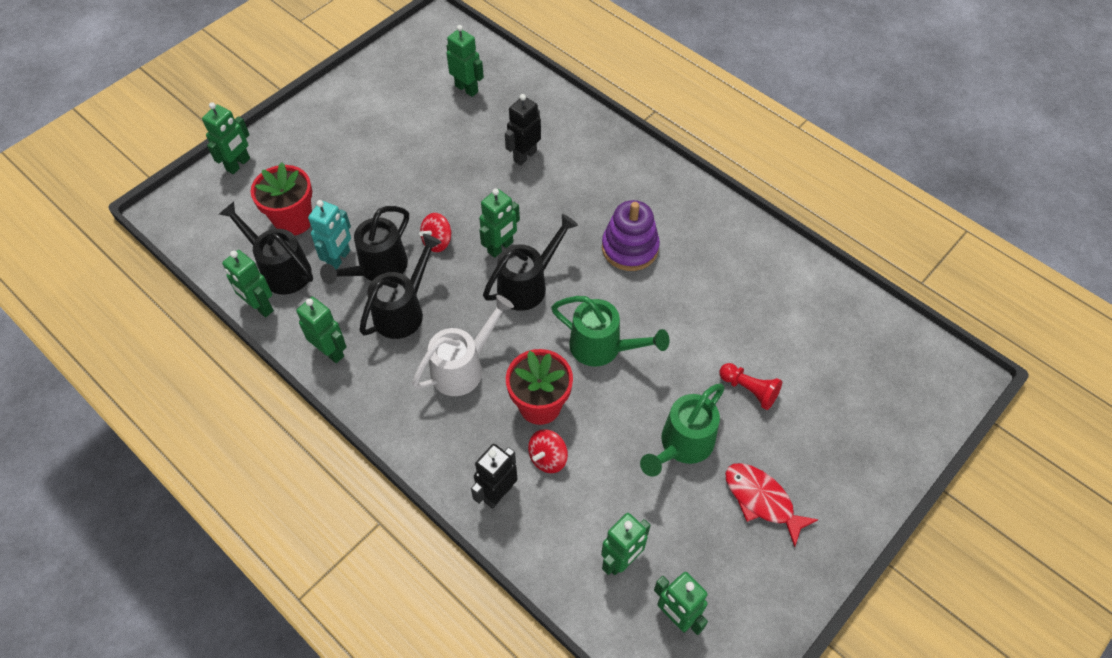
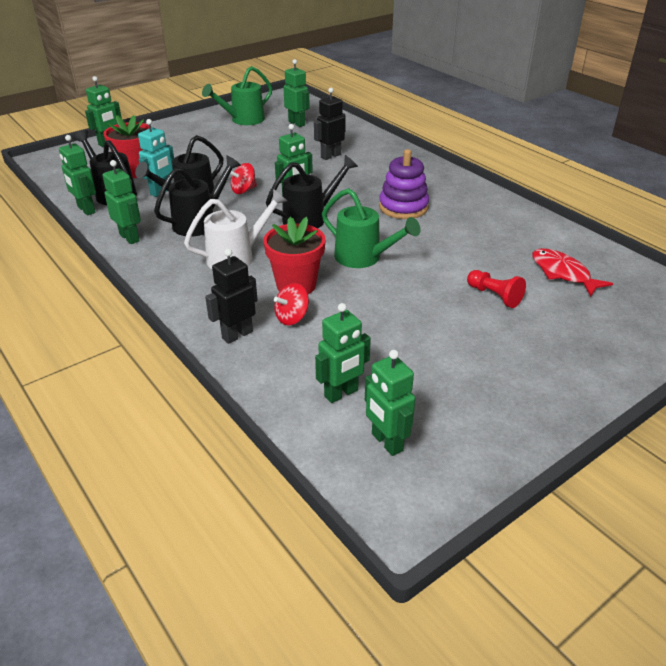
camera: 10 degrees right, 20 degrees down
(682, 445) = (422, 323): green watering can -> green watering can (243, 120)
(762, 500) = (494, 369): red fish -> red fish (563, 273)

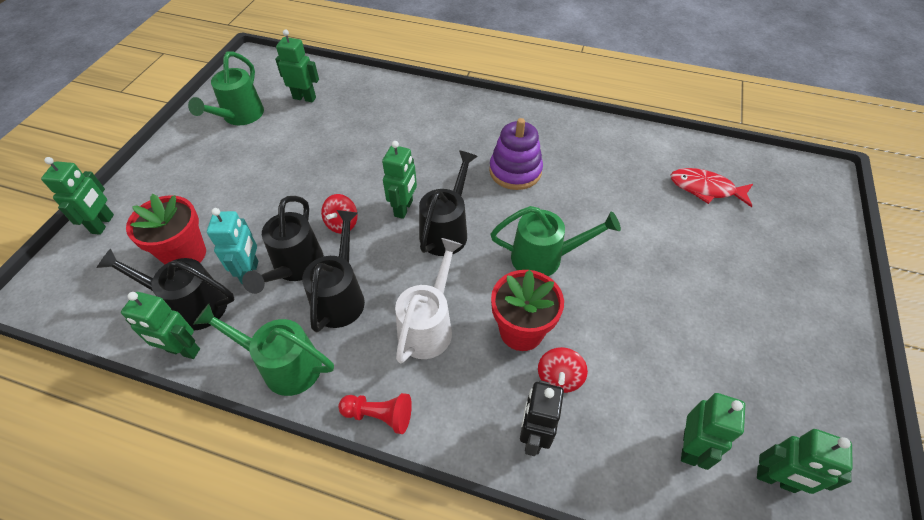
camera: 35 degrees left, 15 degrees up
(130, 238) = (283, 365): green robot -> green watering can
(330, 156) = (384, 131): black robot -> none
(494, 296) = (685, 245): red pawn -> red pawn (379, 415)

